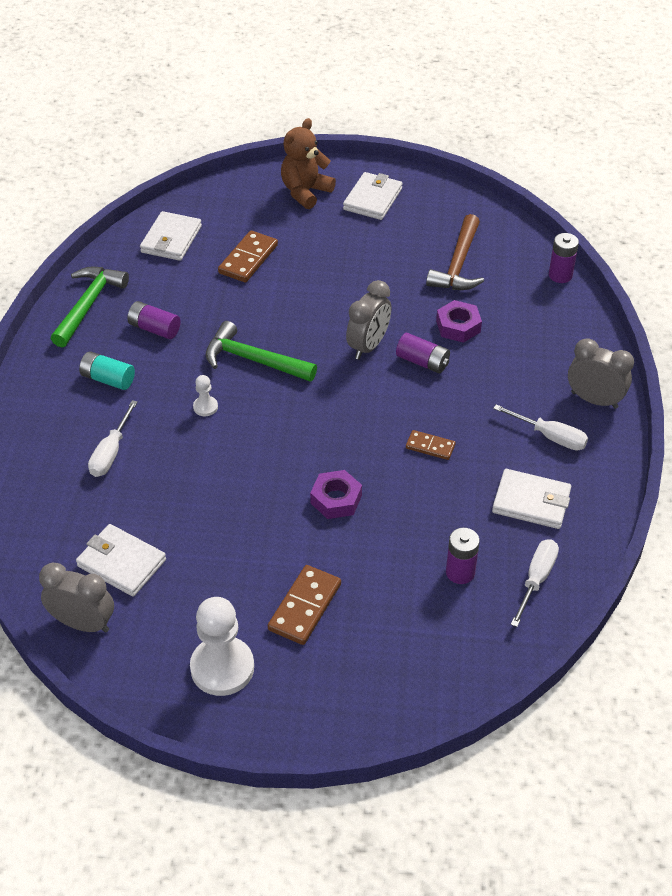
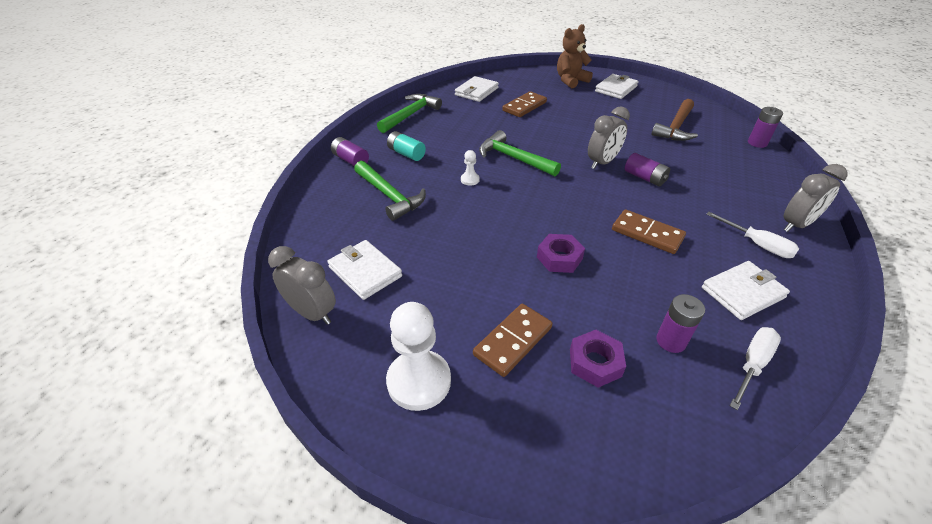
camera: 15 degrees right, 5 degrees down
(111, 452) = (390, 196): white screwdriver -> green hammer
(154, 329) = (449, 132): purple battery -> purple battery (351, 160)
(430, 447) = (647, 234): brown domino -> brown domino, size x1.64
(458, 326) = (674, 161): purple nut -> purple nut (595, 363)
(531, 502) = (742, 292): white wallet -> white wallet turned 60 degrees counterclockwise
(594, 400) = (796, 224): grey clock -> grey clock turned 105 degrees clockwise

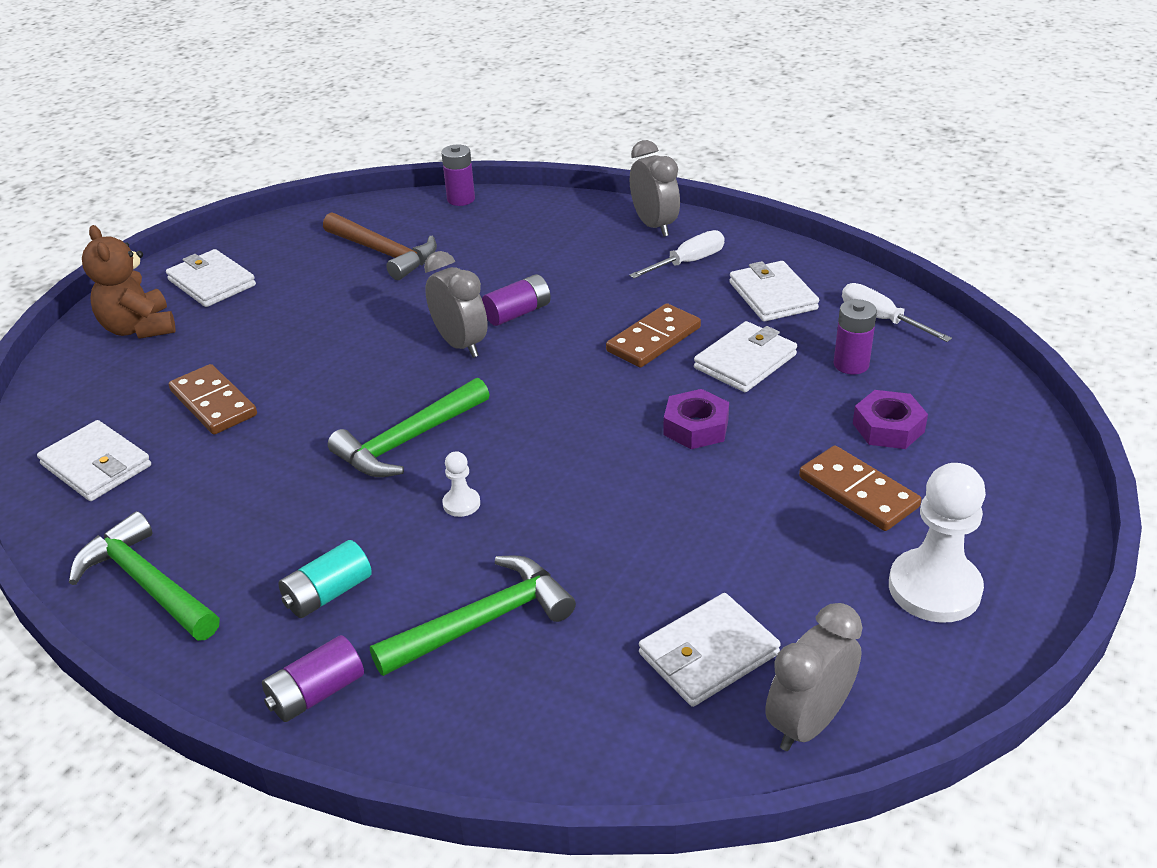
camera: 80 degrees left, 5 degrees down
(644, 279) = (745, 361): none -> white wallet

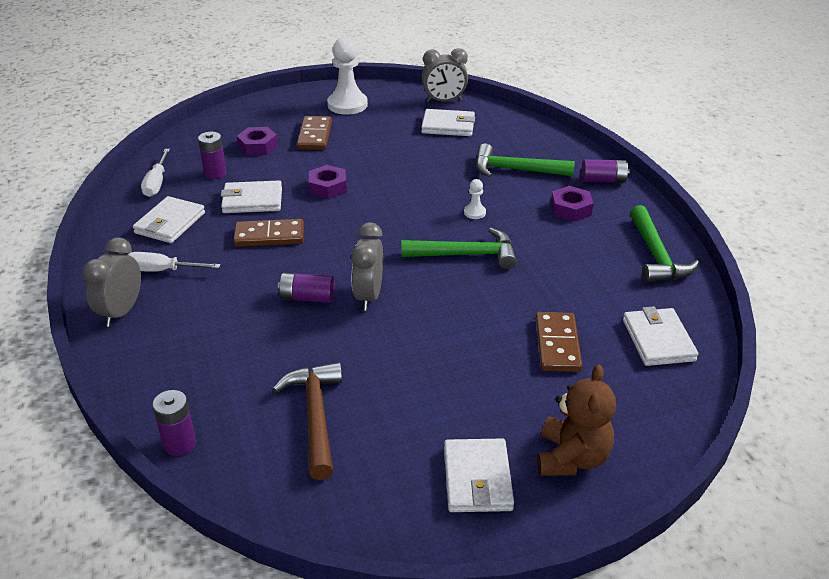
camera: 140 degrees left, 0 degrees up
(328, 594) = (571, 209): turquoise battery -> purple nut

